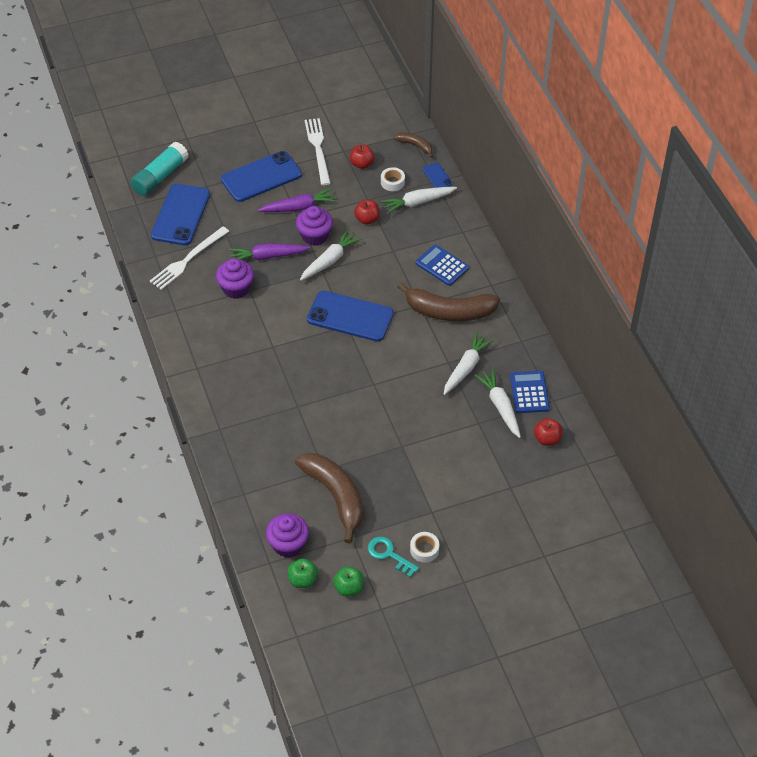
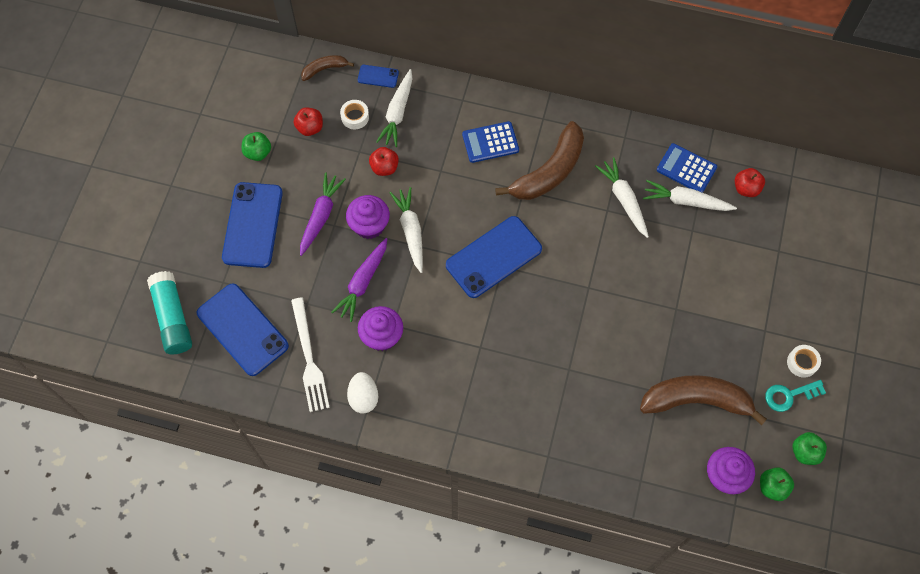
camera: 55 degrees left, 15 degrees up
(182, 303) = (363, 397): none -> white egg
(318, 149) = (258, 152): white fork -> green apple

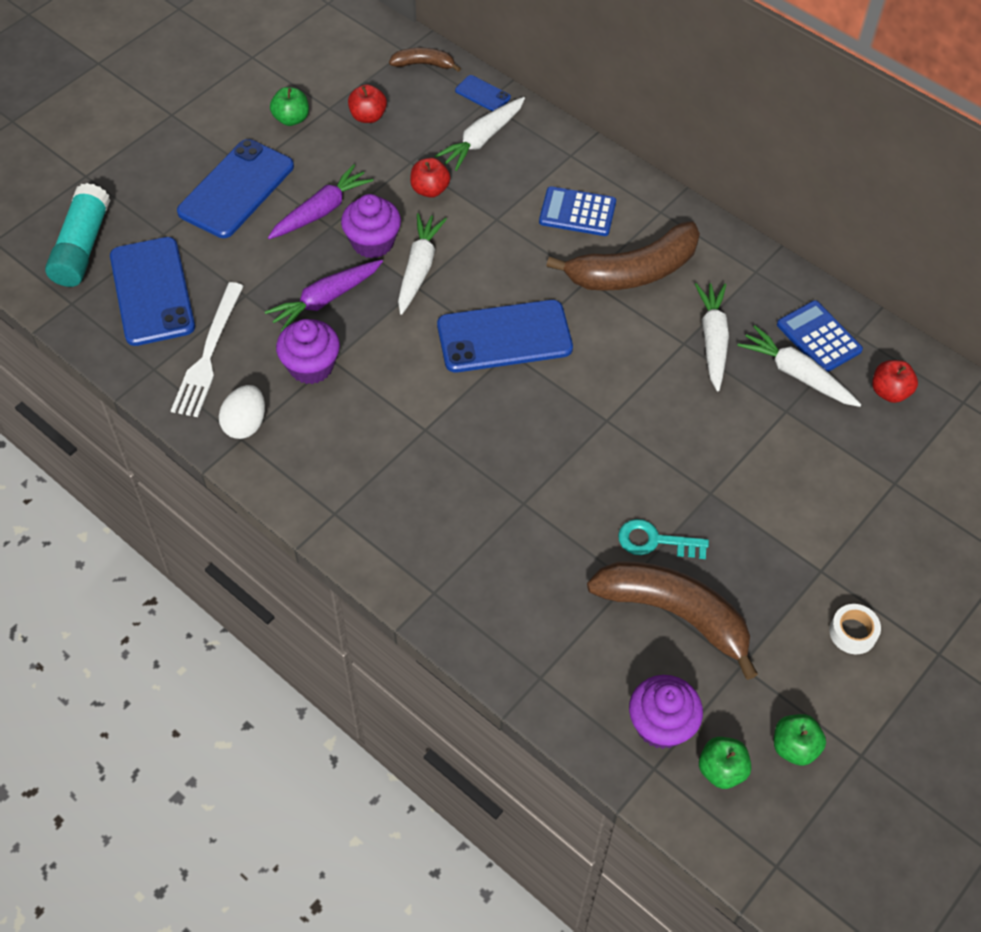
camera: 25 degrees right, 10 degrees down
(355, 117) = (428, 125): white tape -> none
(789, 395) = (811, 665): turquoise key -> turquoise key (655, 541)

